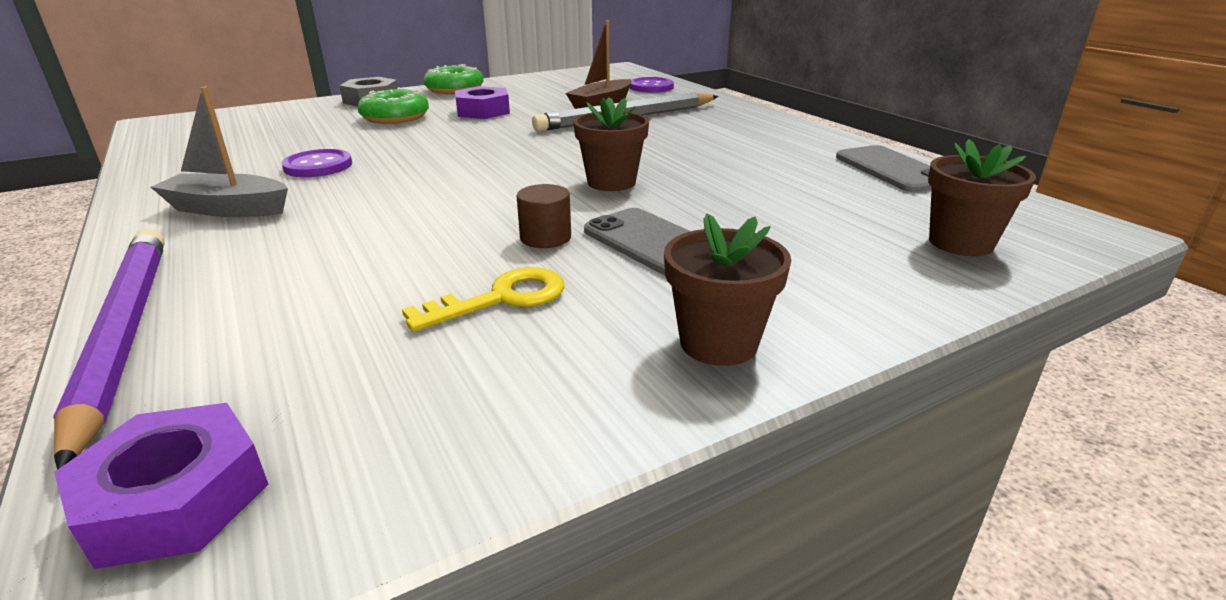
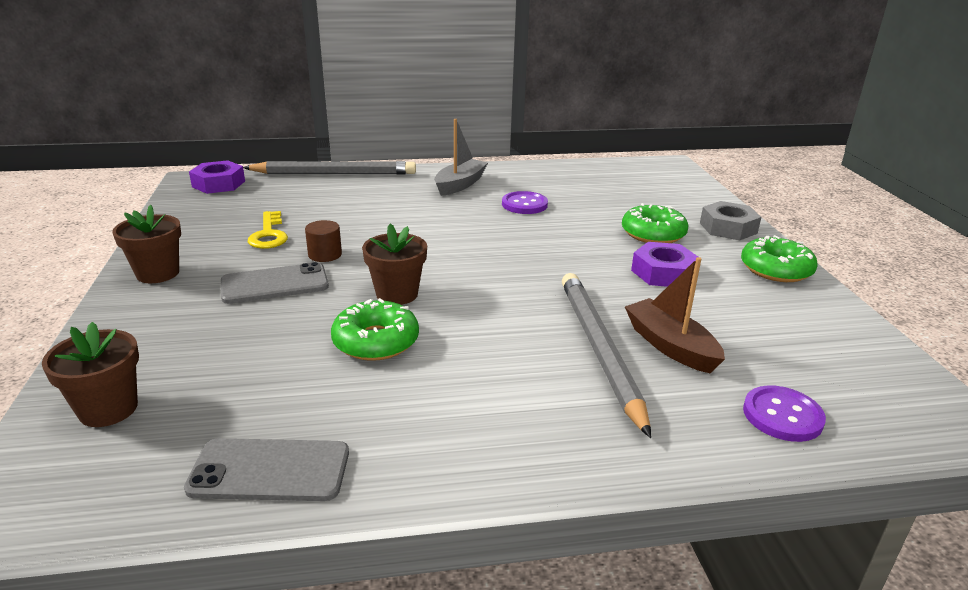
camera: 110 degrees right, 0 degrees up
(124, 333) = (334, 173): purple pencil -> grey pencil
(704, 174) = (376, 341): none -> green donut

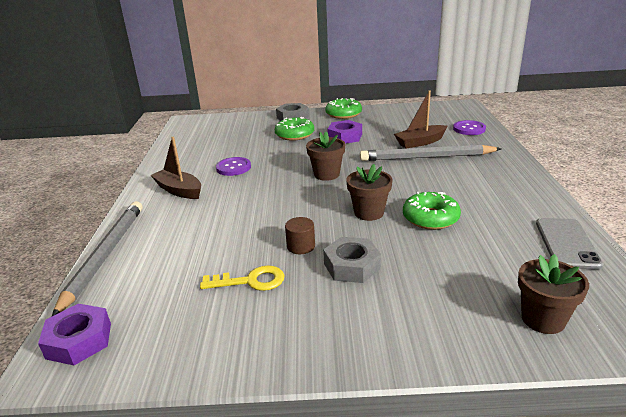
camera: 80 degrees left, 0 degrees up
(158, 273) = (325, 341): brown flower pot -> brown flower pot (326, 174)
(275, 284) = (352, 266): grey phone -> grey nut
(460, 184) = (179, 190): grey boat -> brown boat

